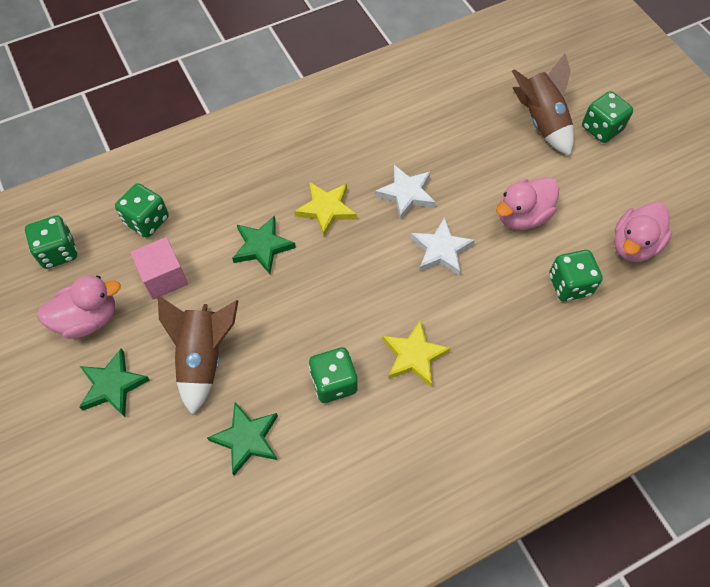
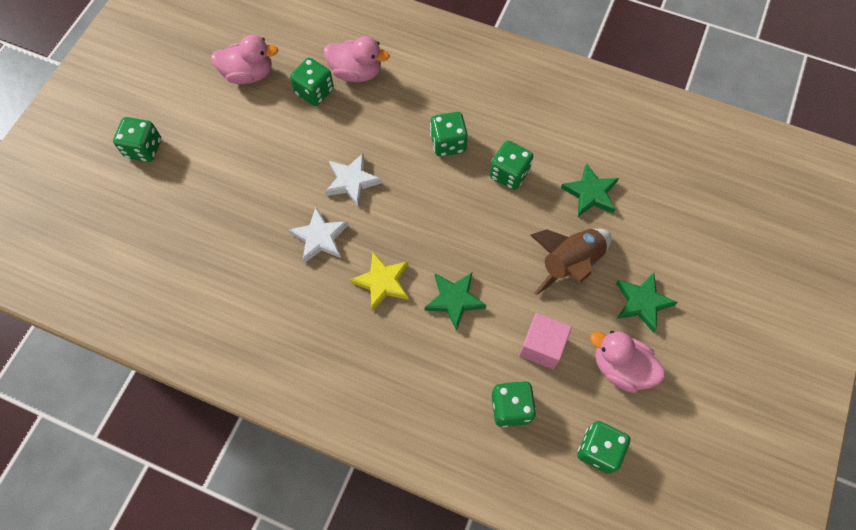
camera: 130 degrees left, 5 degrees up
(414, 356) = (448, 143): yellow star -> green dice
(522, 216) = (277, 150): pink duck -> pink duck (356, 72)
(541, 121) = (167, 192): brown rocket -> none

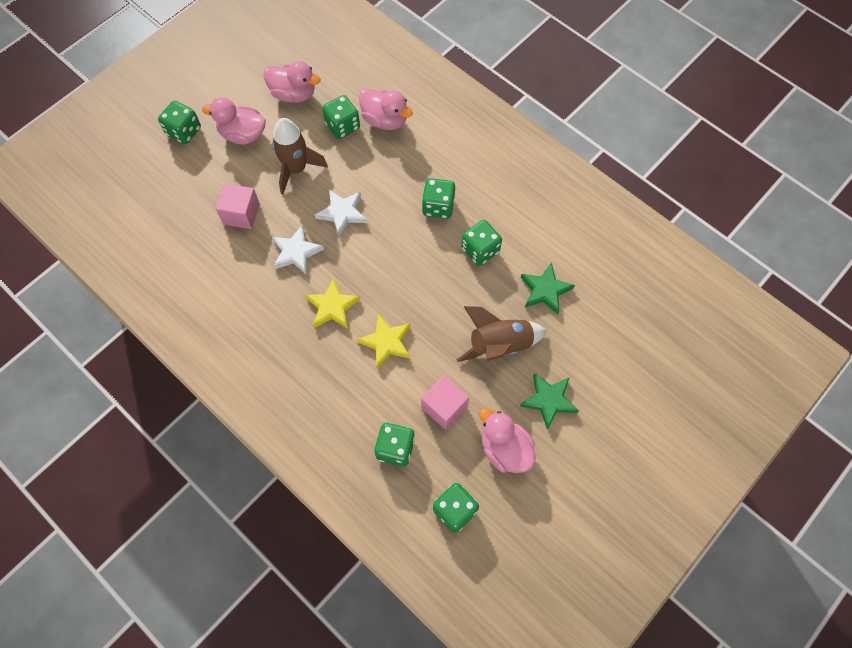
camera: 20 degrees right, 0 degrees up
(211, 132) = (243, 134): none -> pink duck
(244, 216) = (241, 214): none -> pink cube
(284, 151) = (296, 169): none -> brown rocket
(454, 300) = (386, 342): green star -> yellow star

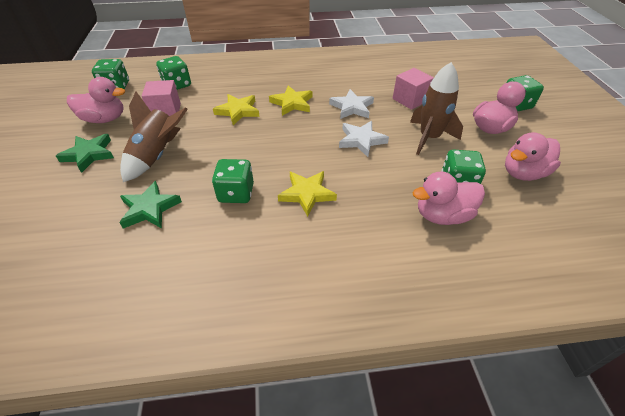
camera: 130 degrees right, 20 degrees down
(438, 206) = (307, 194): green dice -> yellow star

